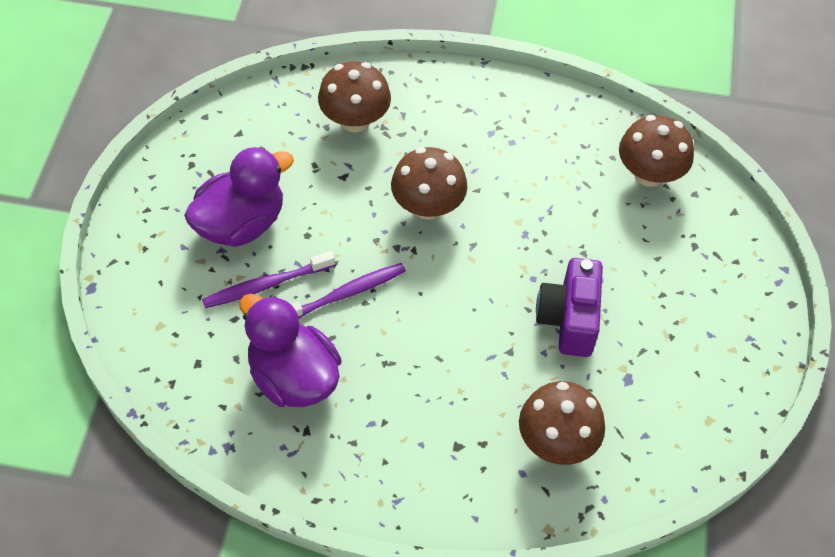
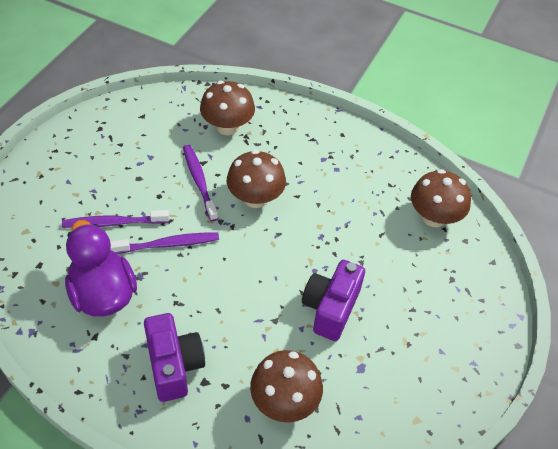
camera: 15 degrees right, 5 degrees down
(241, 224) = (115, 176): purple duck -> none
(349, 202) = (199, 181): none -> purple toothbrush
(415, 437) = (174, 365): none -> purple camera

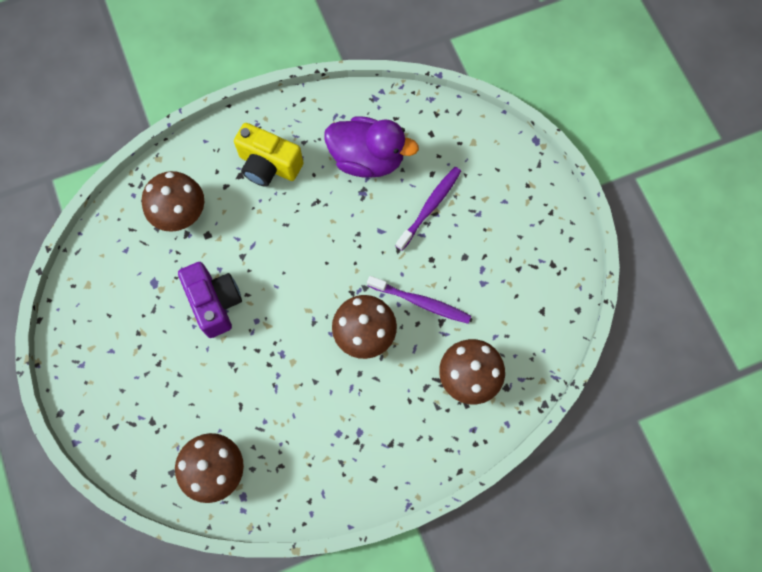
camera: 135 degrees right, 20 degrees up
(168, 244) = (374, 232): purple toothbrush -> none
(174, 365) = (269, 165): purple camera -> yellow camera

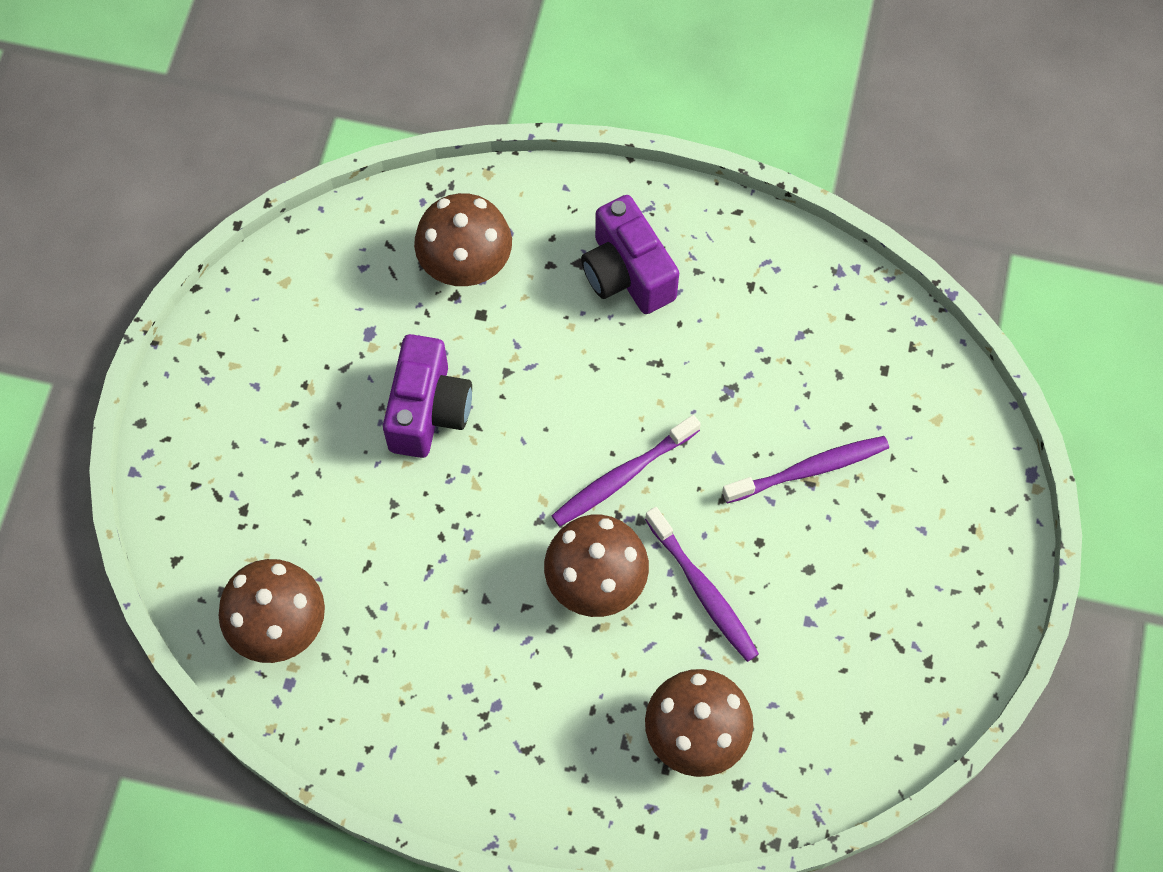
camera: 35 degrees right, 5 degrees down
(269, 165) = (627, 273): yellow camera -> purple camera
(340, 271) = (622, 476): none -> purple toothbrush
(367, 159) = (769, 349): purple duck -> none

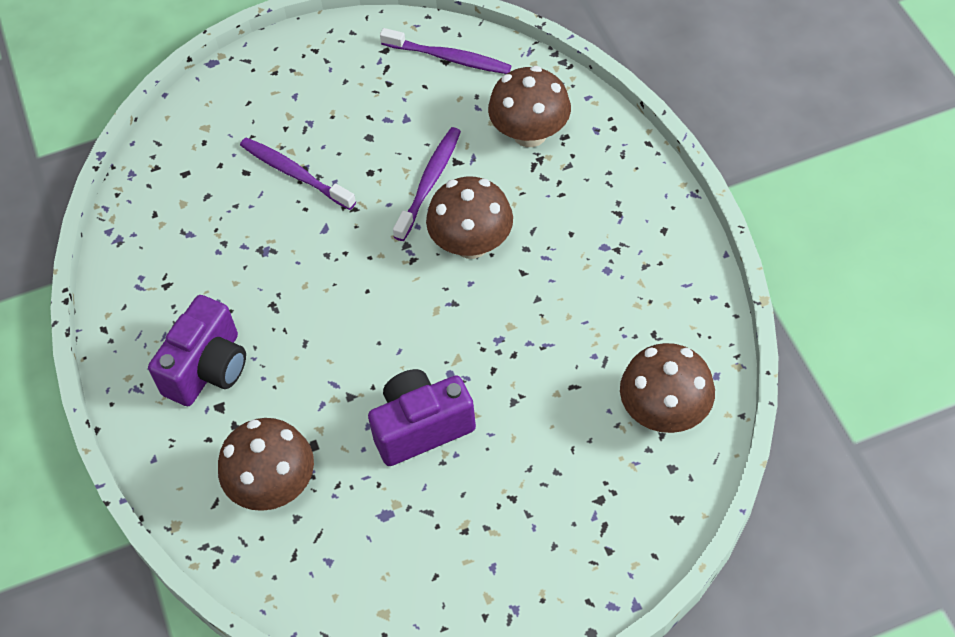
camera: 120 degrees left, 10 degrees down
(622, 476) = (381, 274): purple toothbrush -> purple toothbrush (449, 58)

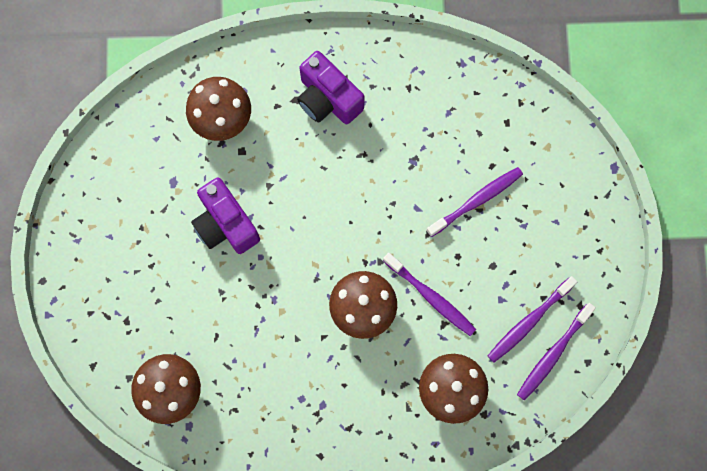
camera: 105 degrees right, 20 degrees up
(421, 87) = (529, 322): none -> purple toothbrush
(421, 427) = (226, 224): purple camera -> purple camera turned 150 degrees clockwise

